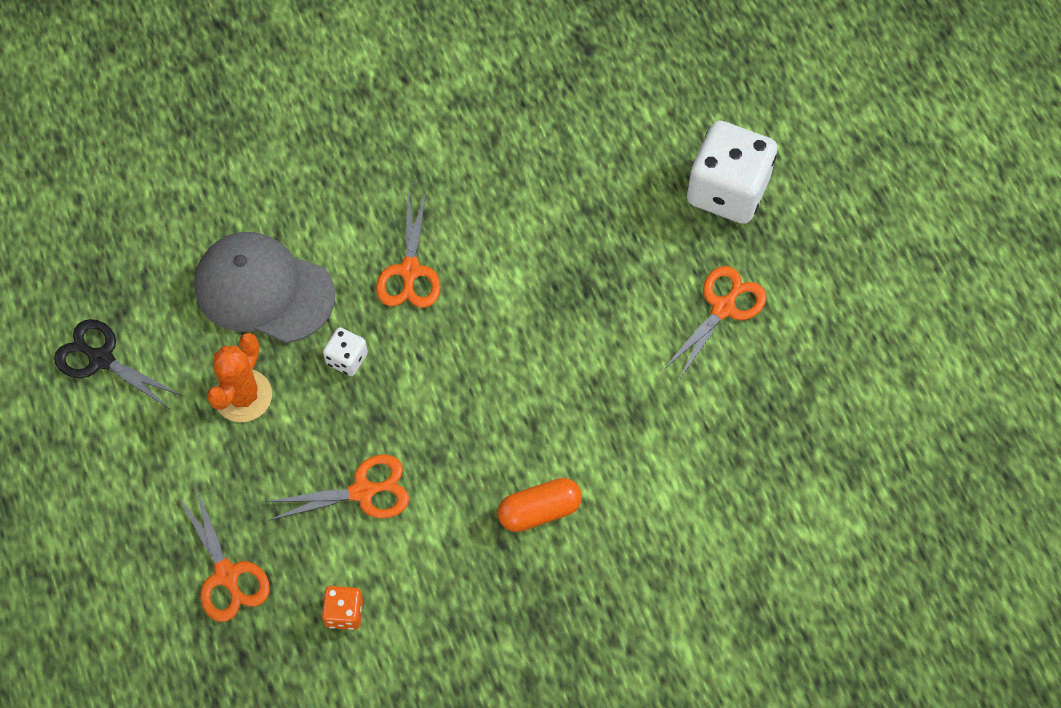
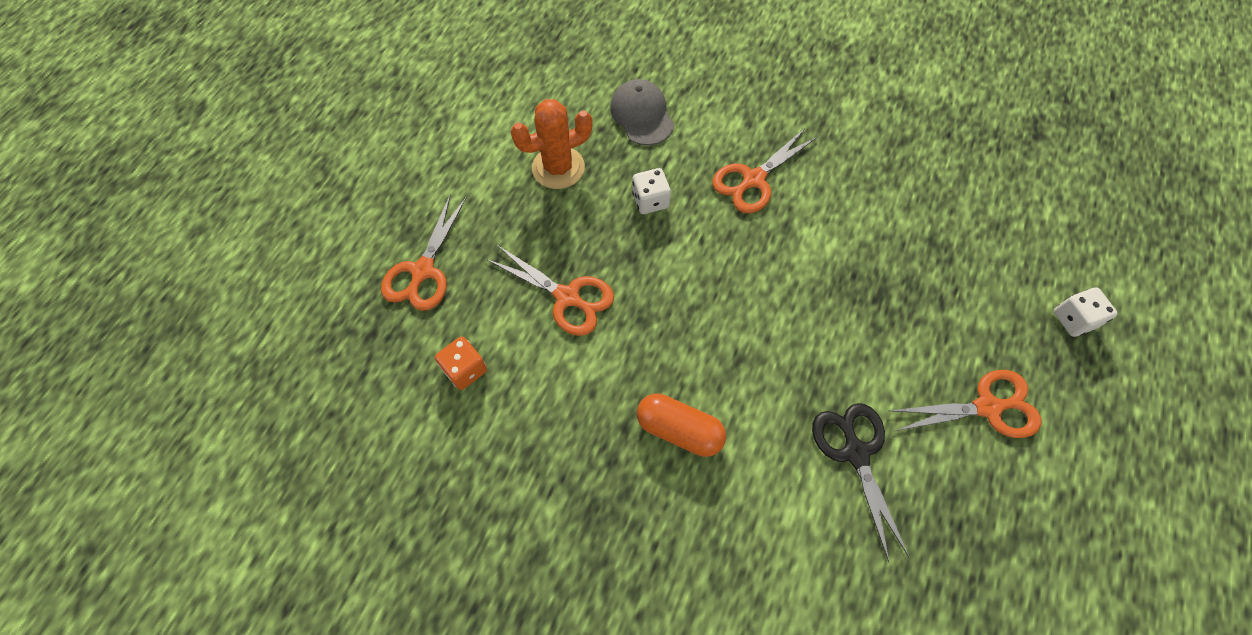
camera: 45 degrees right, 0 degrees up
(101, 359) = (500, 77): black scissors -> black scissors (855, 453)
(264, 290) = (642, 115): grey cap -> grey cap, size x0.60
(727, 190) = (1073, 319): white dice -> white dice, size x0.46

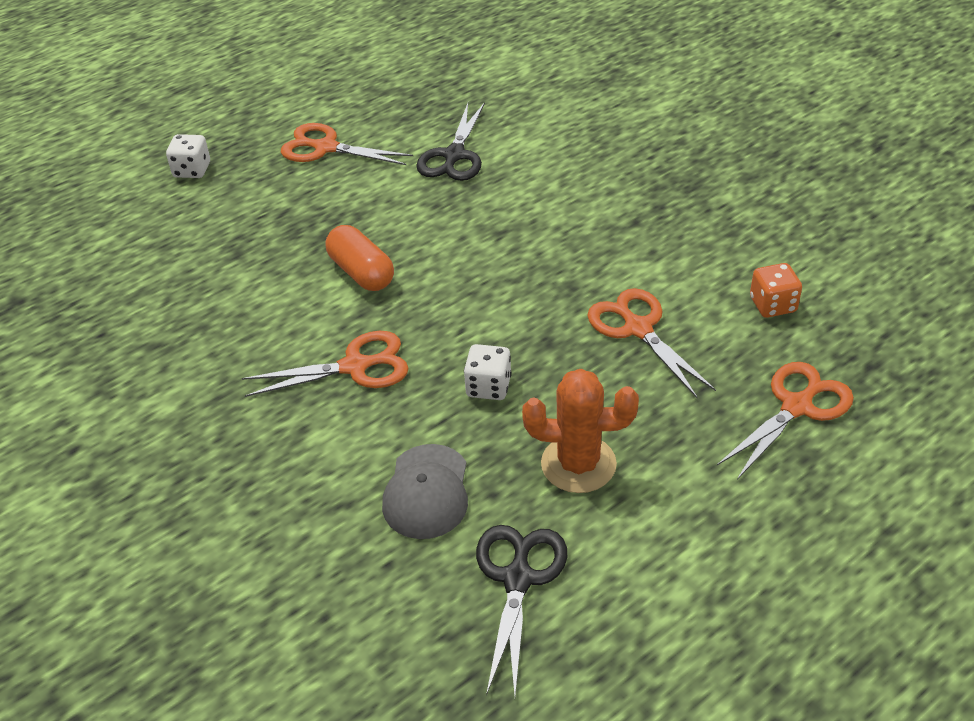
camera: 150 degrees left, 20 degrees down
(558, 88) = (518, 579): none -> black scissors
(679, 430) = (587, 207): orange capsule -> orange capsule (361, 272)

